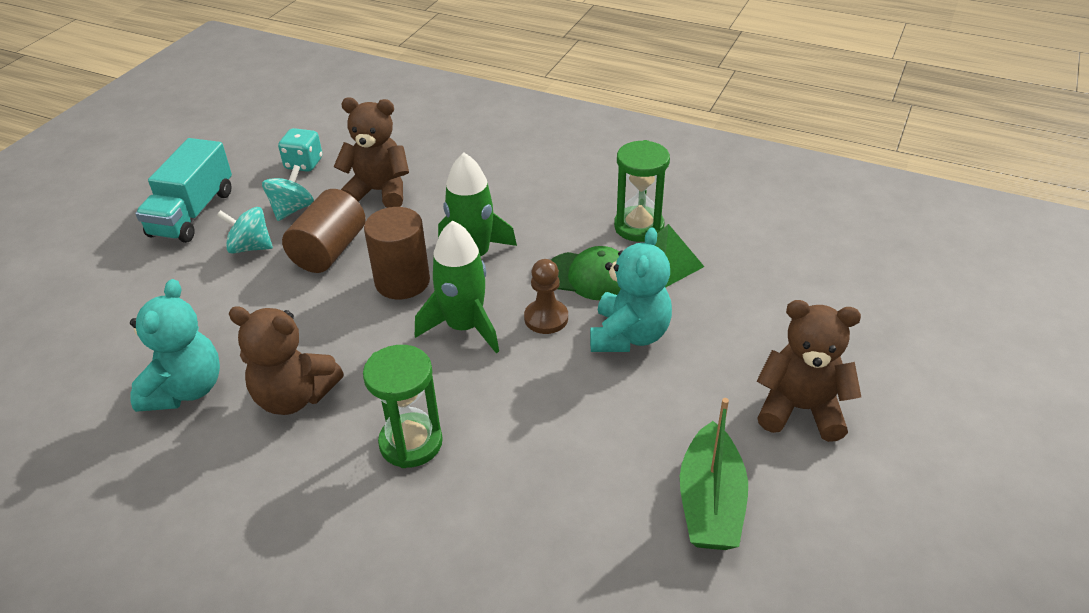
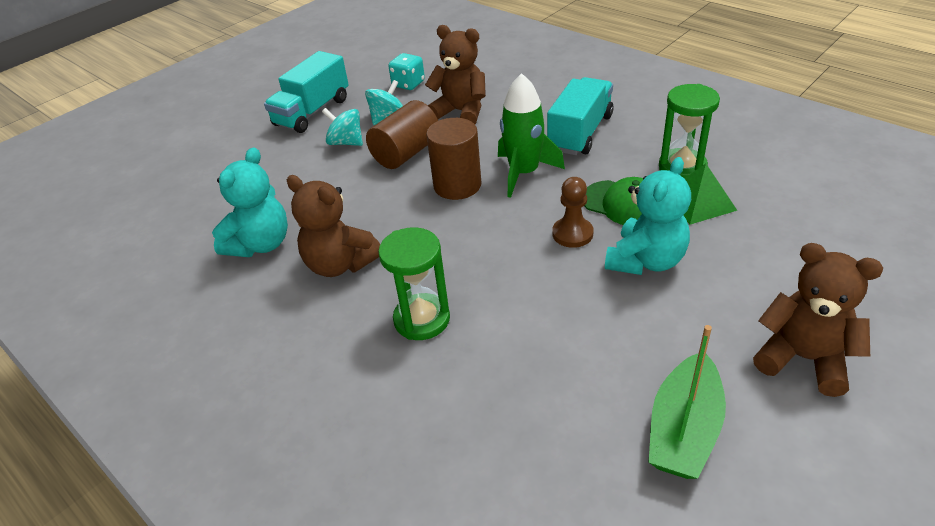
camera: 20 degrees right, 0 degrees up
(464, 327) = (498, 230): green rocket -> none
(522, 201) = (580, 133): none -> turquoise truck

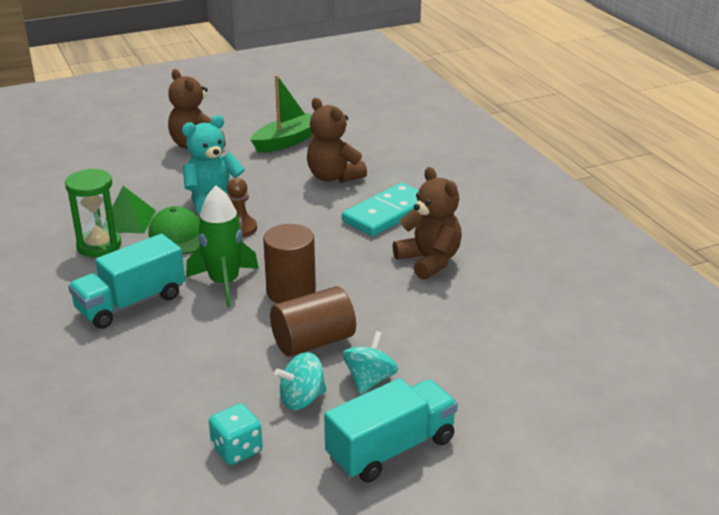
camera: 160 degrees left, 10 degrees down
(260, 244) = (494, 297): turquoise teddy bear -> none
(346, 142) = (369, 380): turquoise spinning top -> turquoise spinning top turned 120 degrees counterclockwise
(422, 319) = (387, 213): green hourglass -> turquoise domino
(461, 112) = (214, 374): brown teddy bear -> brown teddy bear (333, 177)

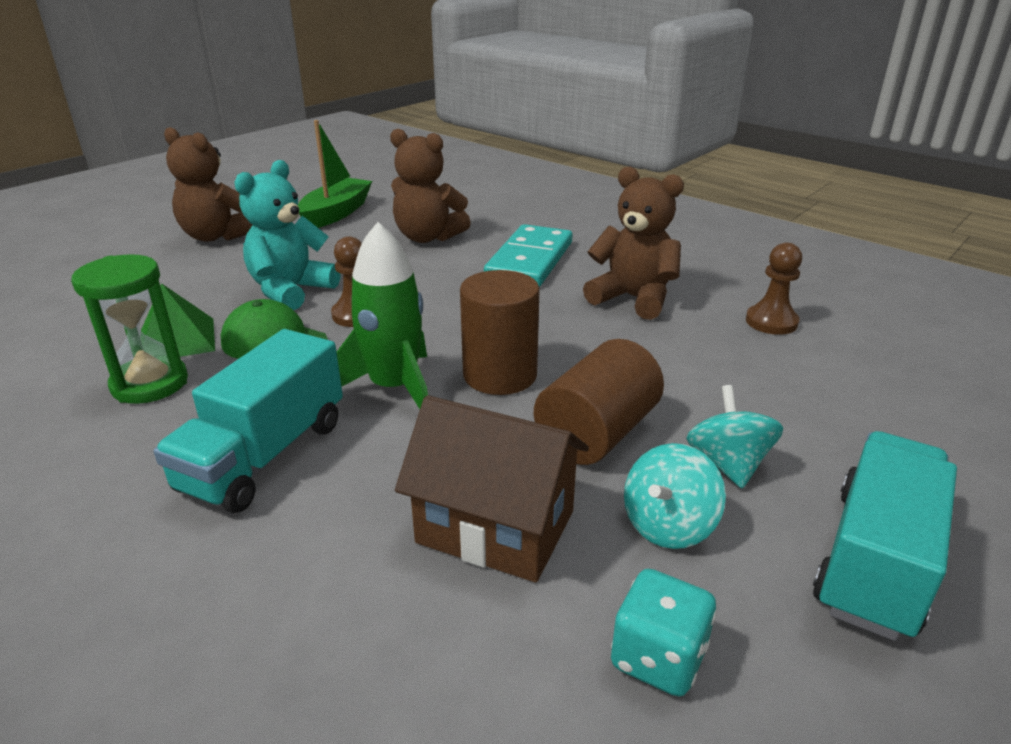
camera: 25 degrees left, 0 degrees up
(214, 373) = (495, 527): none -> brown house
(507, 303) = (771, 322): none -> brown pawn

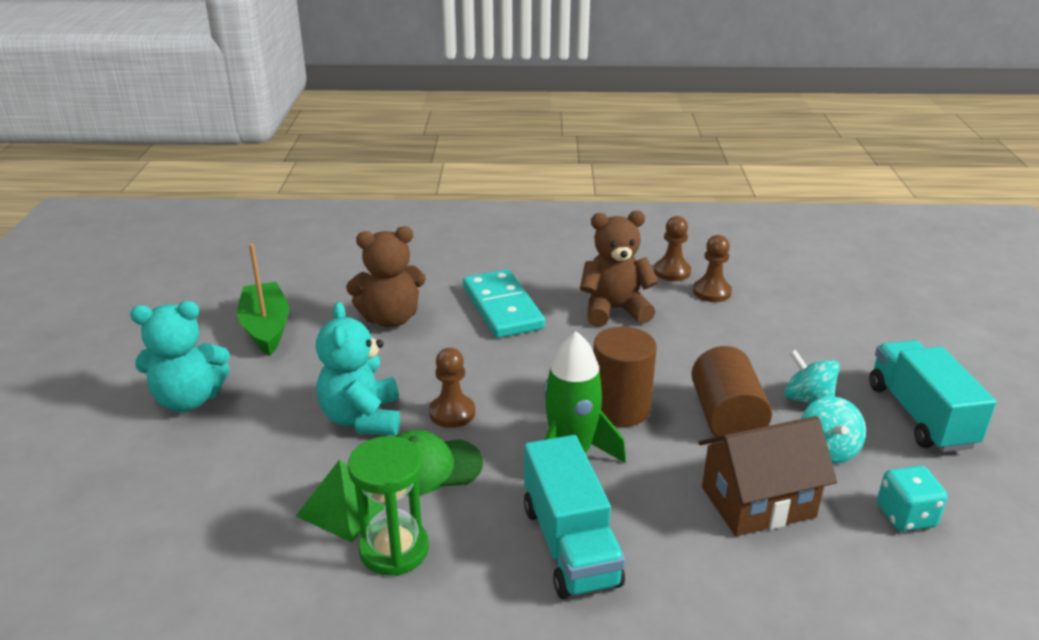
camera: 40 degrees left, 0 degrees up
(217, 236) = (189, 399): brown teddy bear -> turquoise teddy bear
(751, 290) = (672, 272): none -> brown pawn

